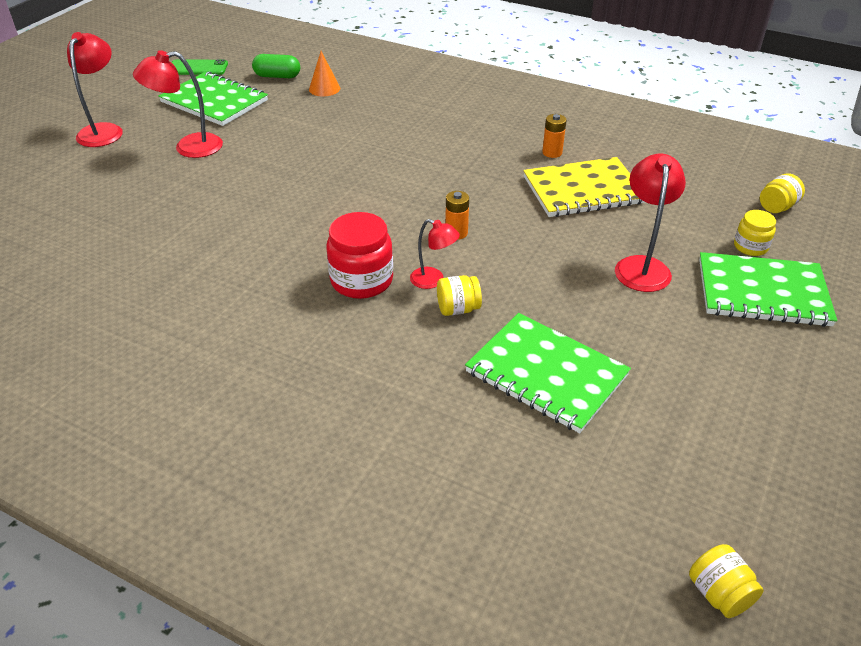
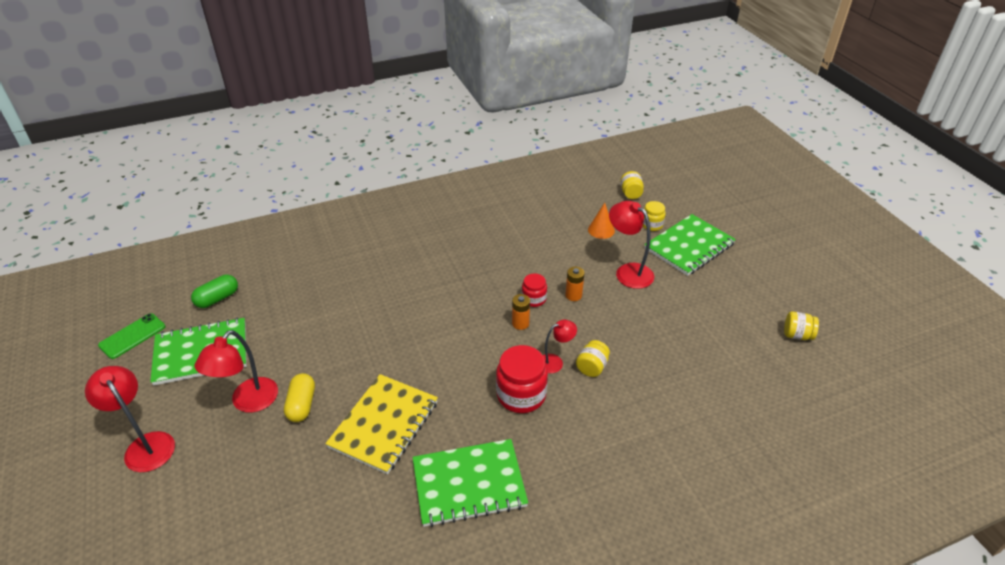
camera: 50 degrees left, 0 degrees up
(213, 171) = (302, 405): none -> yellow capsule
(324, 89) = (273, 285): orange cone -> orange cone (601, 230)
(502, 224) = (534, 299): none -> red jar
(546, 374) = (679, 365): green notebook -> green notebook (469, 484)
(552, 153) = (488, 234): orange battery -> orange battery (573, 295)
(583, 190) = (539, 247): yellow notebook -> yellow notebook (384, 424)
(719, 593) = (865, 402): yellow jar -> yellow jar (797, 335)

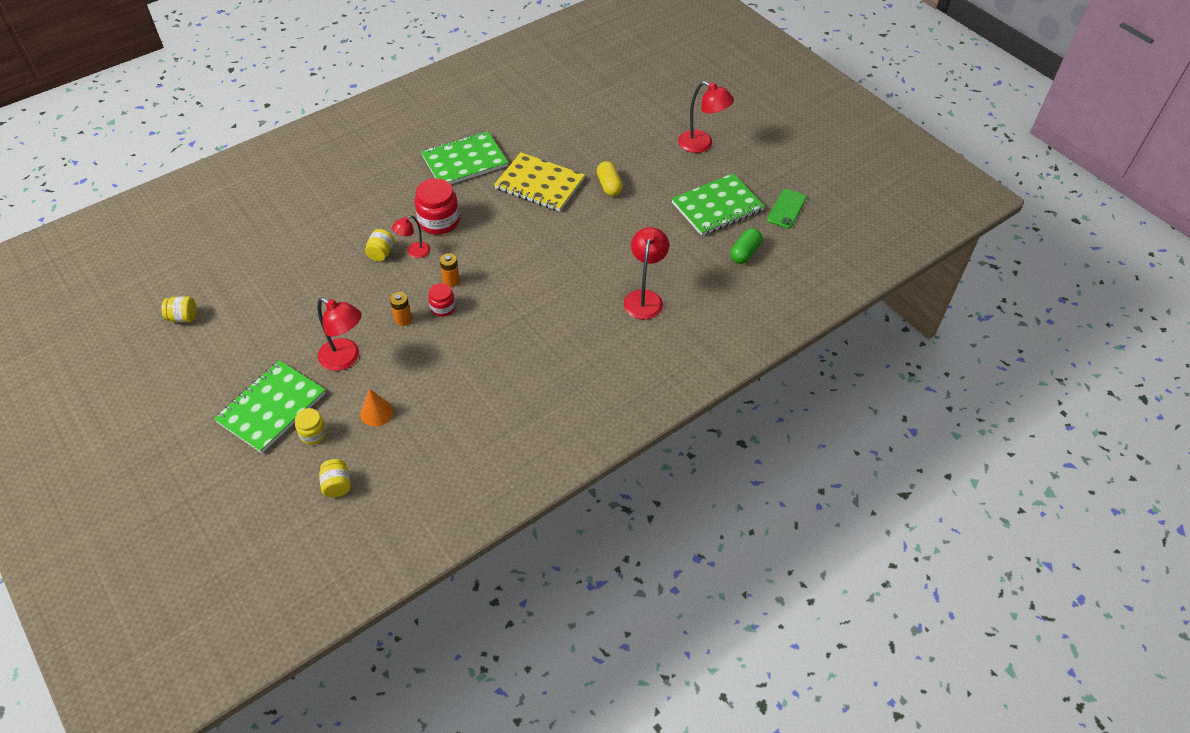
camera: 165 degrees right, 10 degrees up
(248, 402) = (651, 180): red lamp -> red lamp (644, 298)
(384, 424) = (539, 184): yellow notebook -> yellow notebook turned 75 degrees counterclockwise

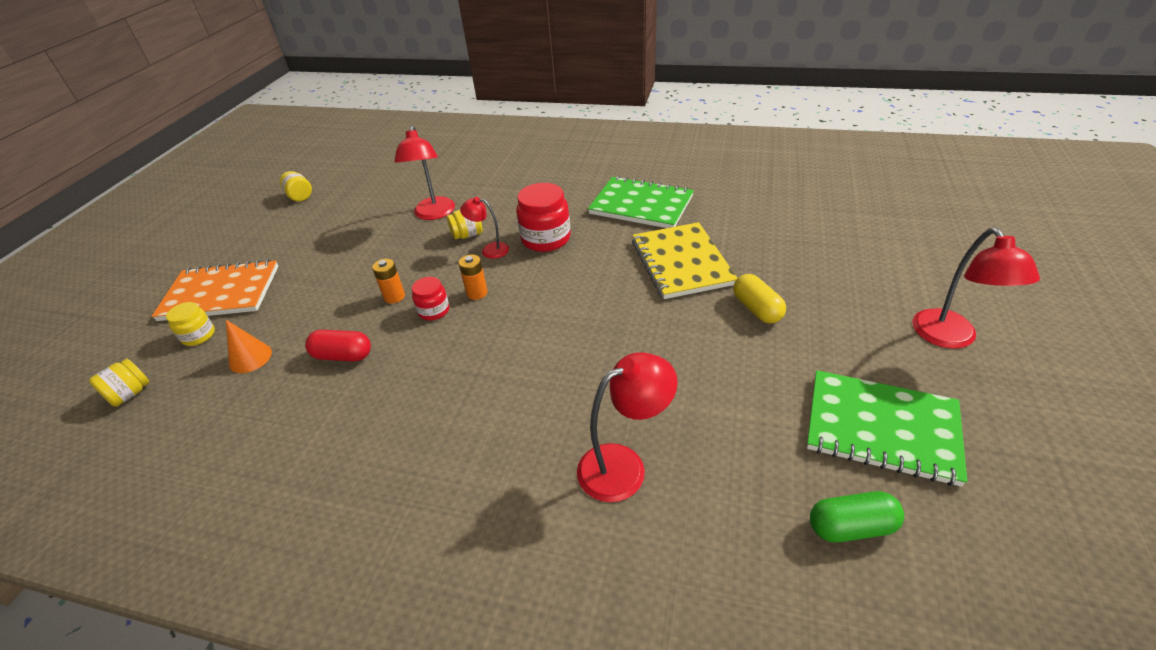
camera: 55 degrees right, 10 degrees down
(271, 408) = (221, 293): green notebook -> orange notebook
(345, 359) = (312, 296): red lamp -> red lamp (434, 214)
(432, 367) = (343, 356): none -> red capsule
(609, 186) = (756, 309): yellow capsule -> yellow capsule turned 60 degrees counterclockwise
(786, 209) = (1014, 518): green phone -> none

